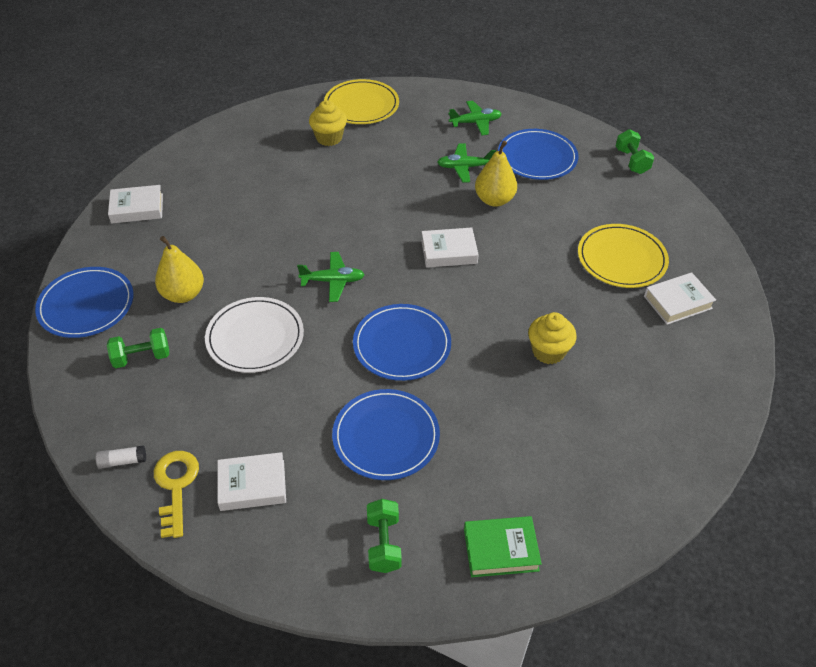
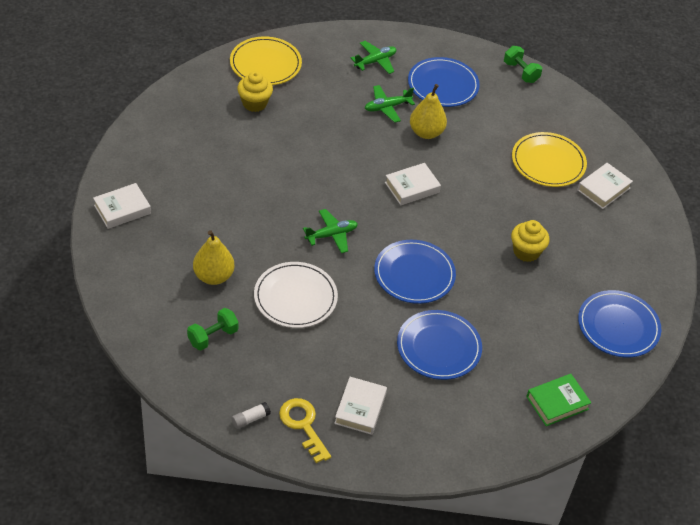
camera: 25 degrees left, 0 degrees up
(86, 305) = (136, 306): blue plate -> blue plate (618, 326)
(252, 485) = (360, 408): white book -> white book turned 45 degrees counterclockwise
(384, 543) = (476, 421): green dumbbell -> none

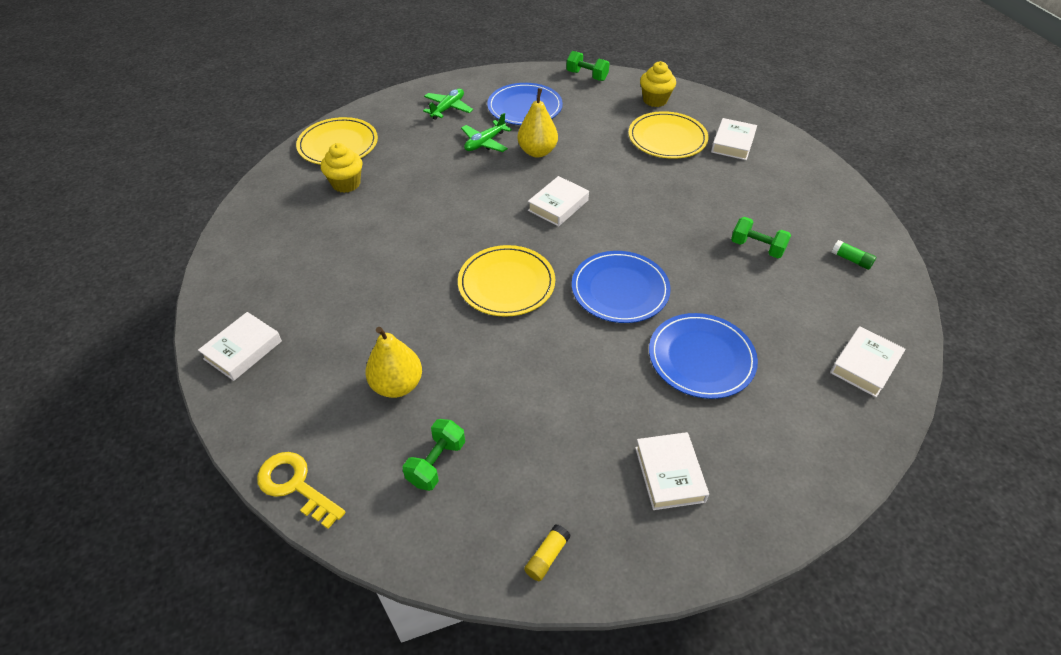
camera: 20 degrees left, 0 degrees up
(250, 419) = (547, 556): white glue stick -> yellow glue stick
(295, 297) = (508, 369): white plate -> none
(303, 425) = (618, 531): yellow key -> yellow key (296, 485)
(331, 235) = (506, 283): green plane -> yellow plate
(526, 252) = (711, 224): yellow cupcake -> yellow cupcake (655, 100)
(548, 286) = (757, 247): none -> green dumbbell
(557, 403) = (864, 365): green book -> white book
(618, 326) = (851, 260): blue plate -> green glue stick

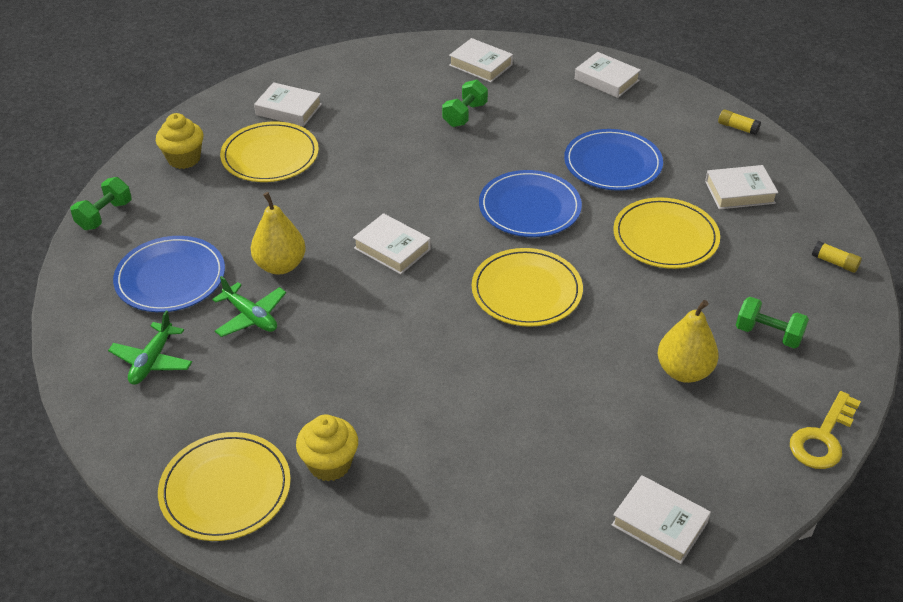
camera: 90 degrees left, 5 degrees down
(448, 108) = (152, 361): green plane -> green plane turned 105 degrees counterclockwise
(584, 392) = (665, 237): none -> yellow plate
(804, 493) = (737, 128): none -> yellow glue stick
(851, 260) = (480, 65): green glue stick -> white book

